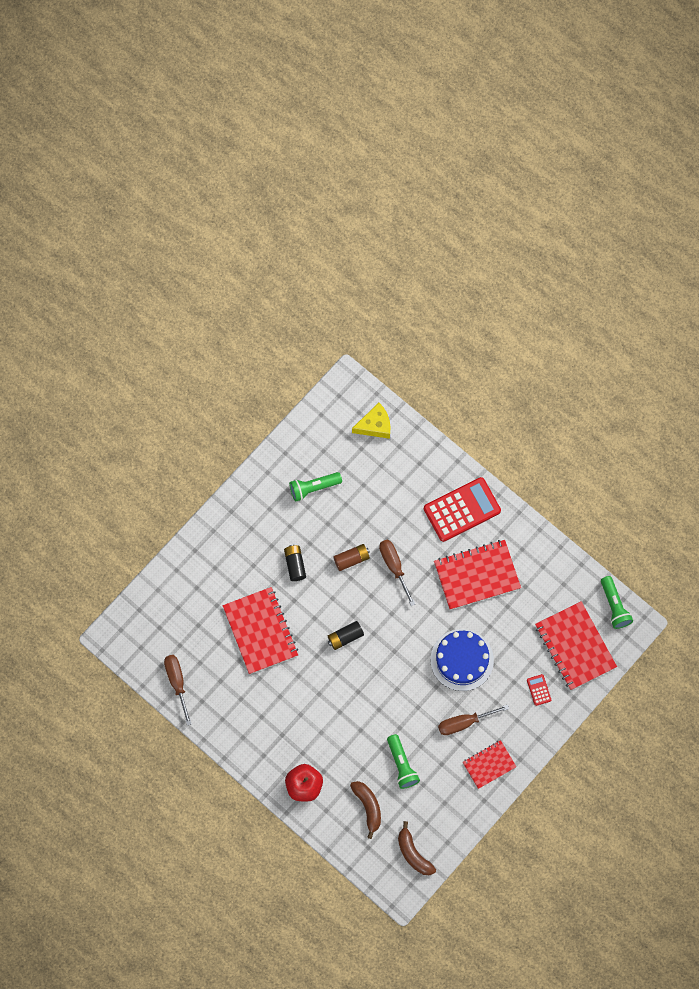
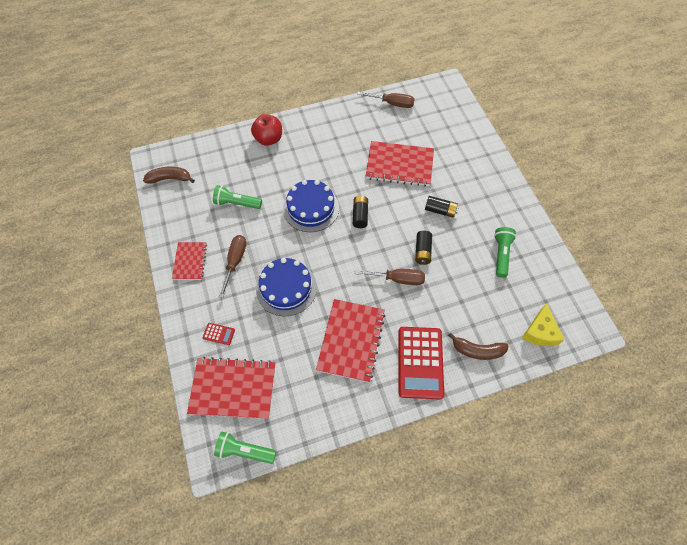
camera: 120 degrees right, 10 degrees down
(351, 559) = (422, 251): brown battery -> black battery
(364, 689) = (311, 208): none -> blue cake
(368, 807) = (224, 168): brown banana -> brown banana (477, 350)

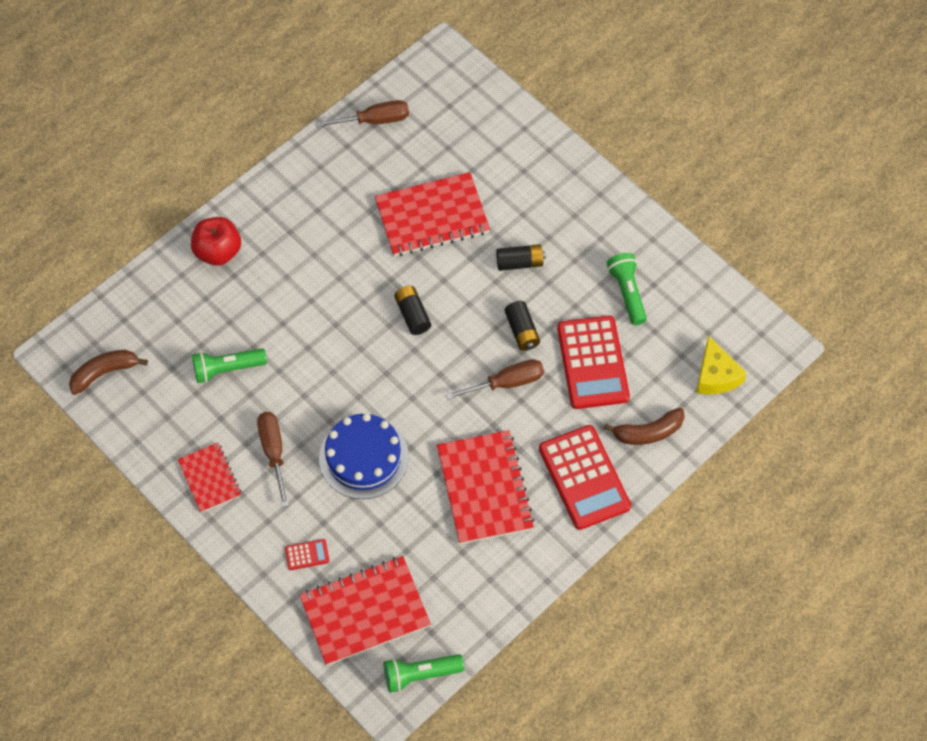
camera: 25 degrees left, 0 degrees up
(311, 208) = (338, 332): blue cake -> none
(459, 289) = (592, 363): none -> red calculator

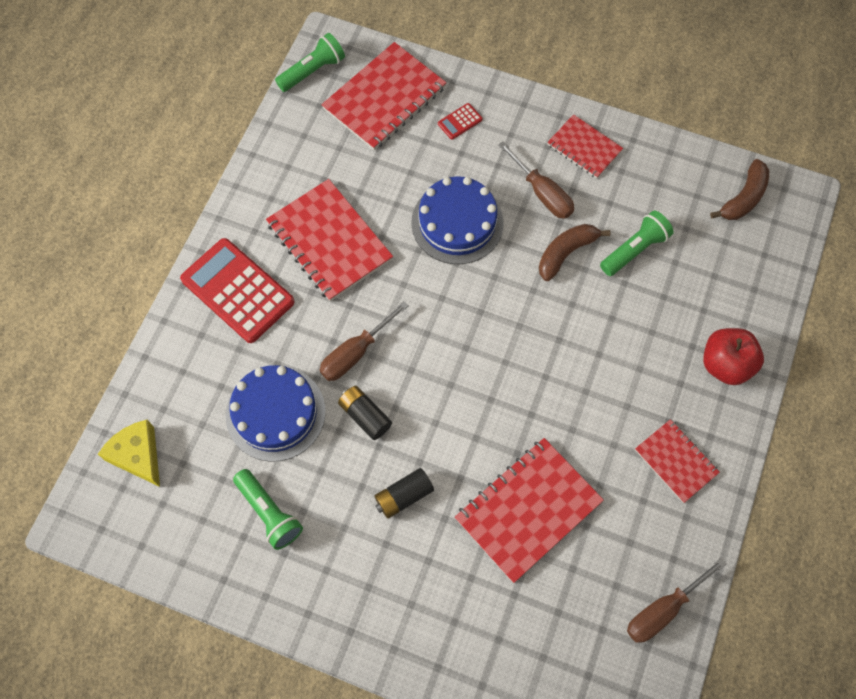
camera: 155 degrees right, 5 degrees up
(303, 203) = (676, 461): none -> red notebook
(412, 315) = (487, 384): black battery -> none
(592, 363) = (275, 413): red calculator -> blue cake
(648, 432) = (190, 363): brown banana -> brown banana (566, 253)

